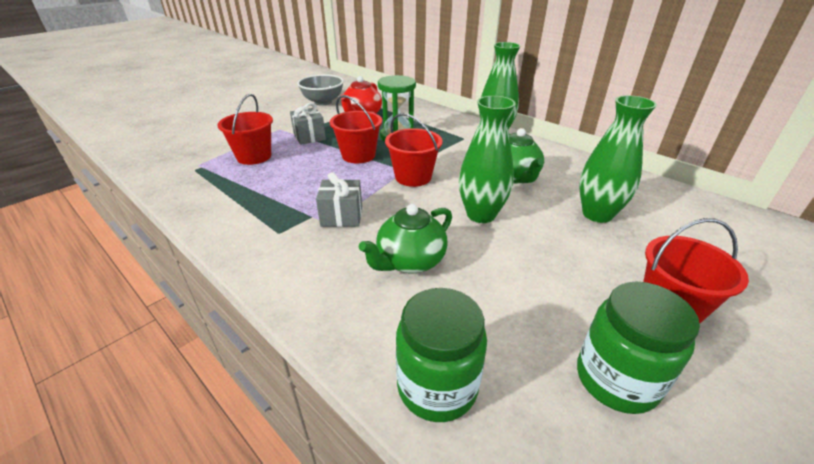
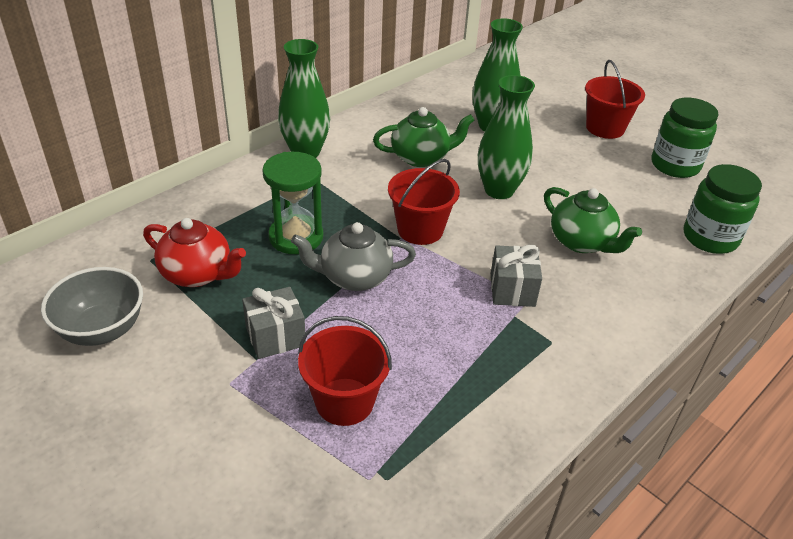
camera: 90 degrees left, 5 degrees up
(358, 155) = (354, 277): red bucket -> grey teapot

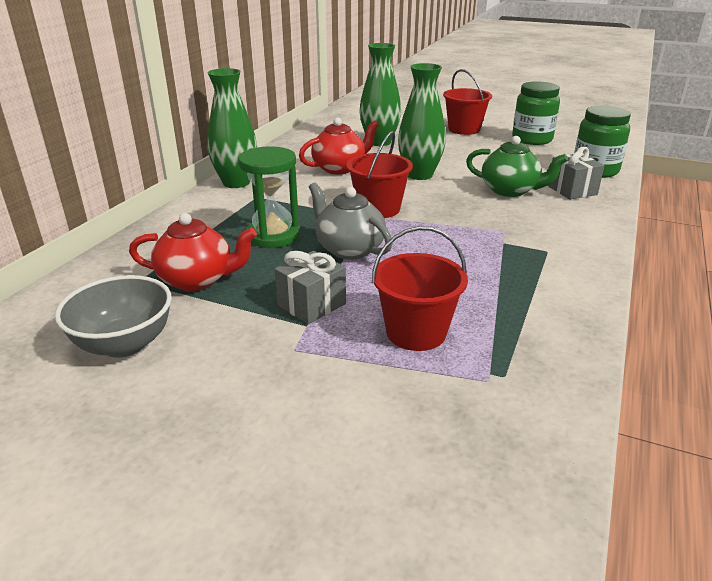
camera: 20 degrees left, 10 degrees down
(354, 277) = (349, 249): grey teapot -> grey teapot turned 75 degrees clockwise
(421, 157) = (339, 168): green teapot -> red teapot
(512, 290) = (486, 228): grey gift -> grey gift (572, 190)

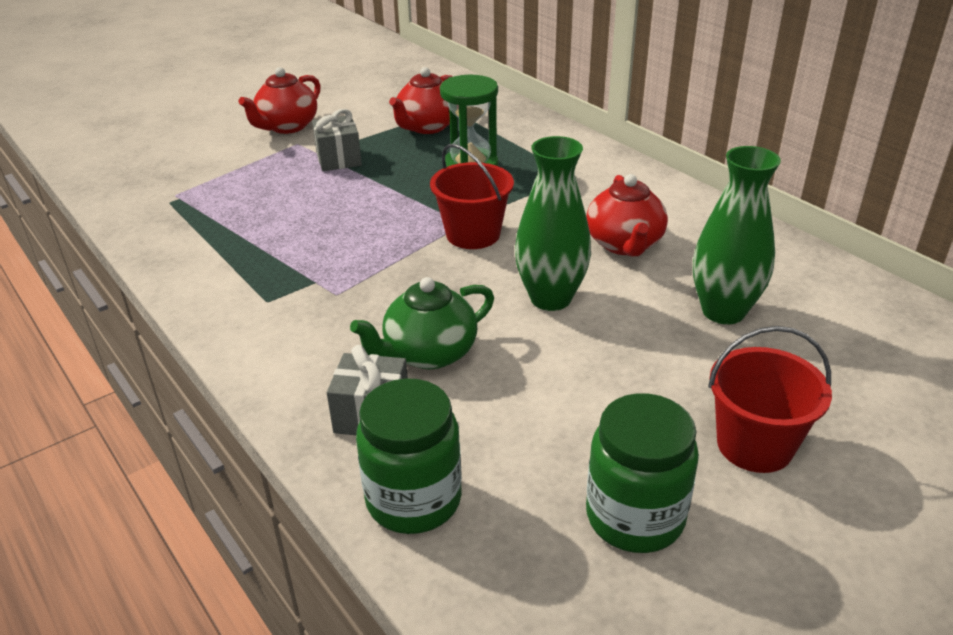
camera: 120 degrees right, 5 degrees up
(124, 344) = (373, 99): grey bowl -> none
(236, 183) = (625, 171): green vase -> none
(251, 380) = (287, 126): none -> red teapot
(349, 249) = (403, 194): grey teapot -> none
(416, 332) = (253, 187): red bucket -> none

